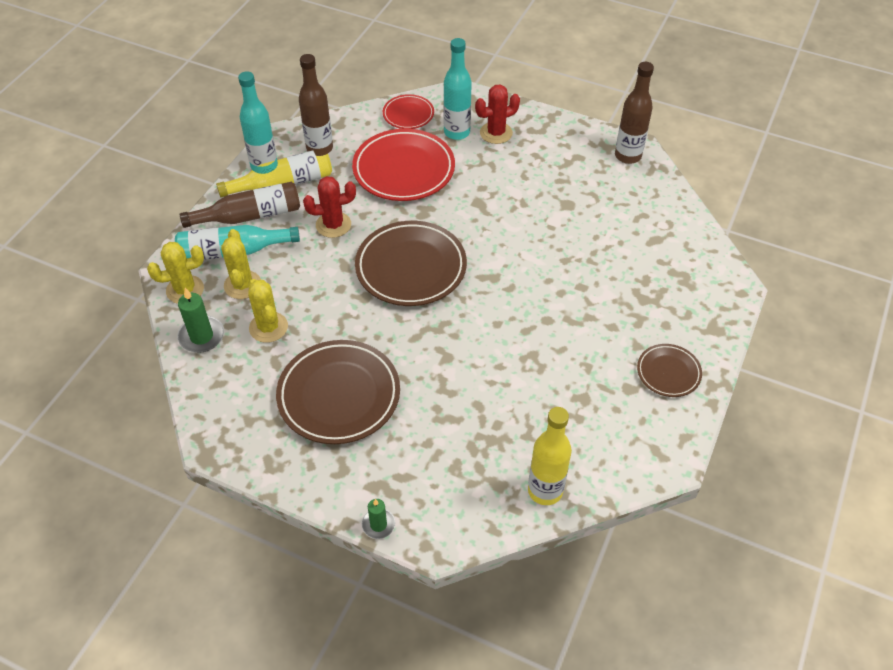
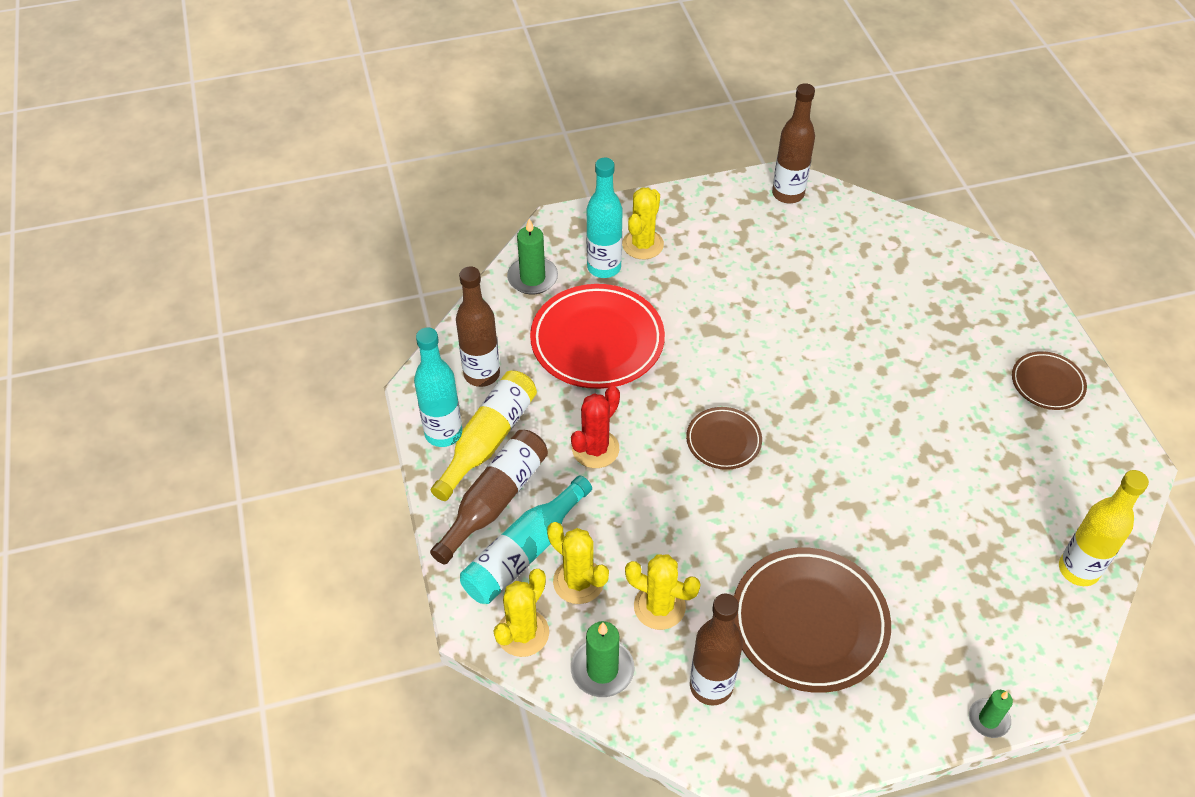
camera: 40 degrees left, 0 degrees up
(246, 386) = (711, 686): none -> brown bottle
(408, 114) = (532, 278): red plate -> green candle
(411, 267) = (723, 441): brown plate -> brown plate, size x0.53
(496, 133) = (642, 244): red cactus -> yellow cactus

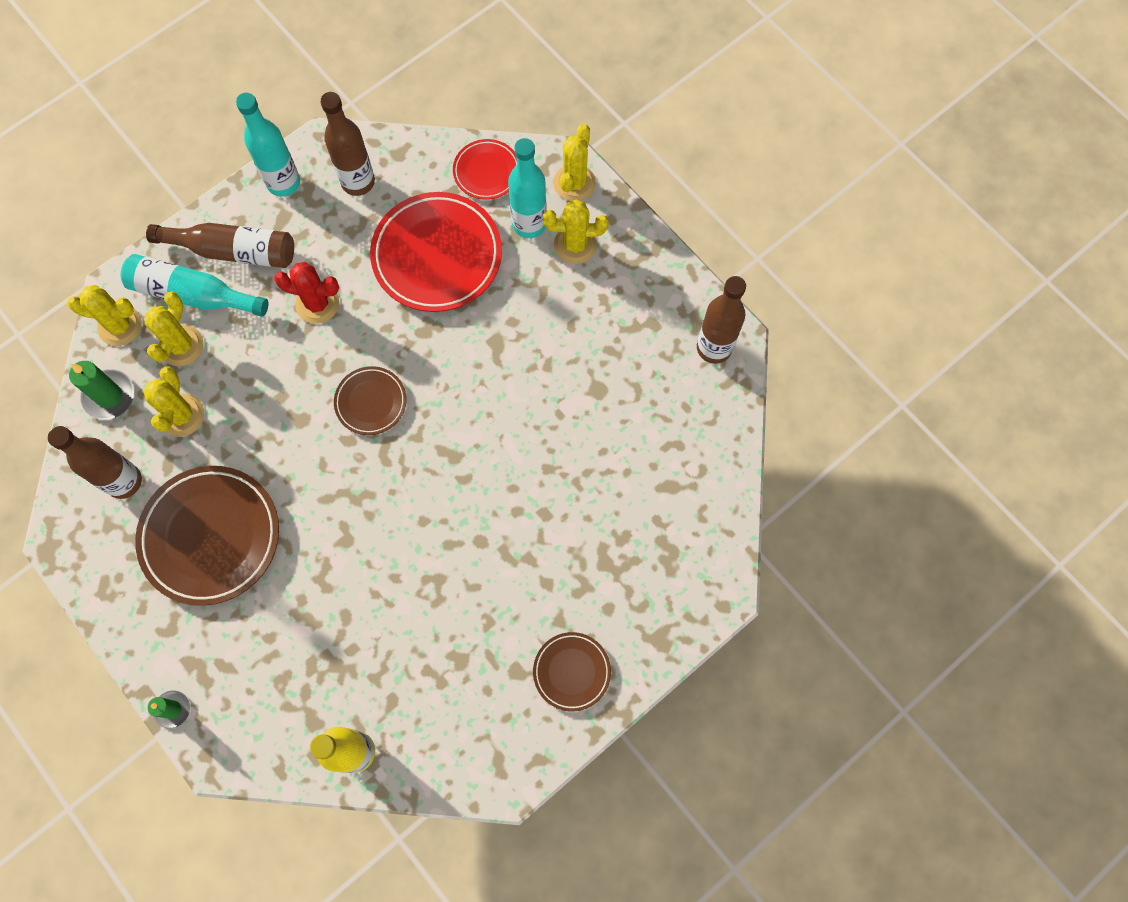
camera: 65 degrees right, 20 degrees up
(489, 439) = (292, 219): yellow bottle -> none
(532, 278) = (487, 172): green candle -> red plate
(582, 225) = (574, 183): none -> yellow cactus

